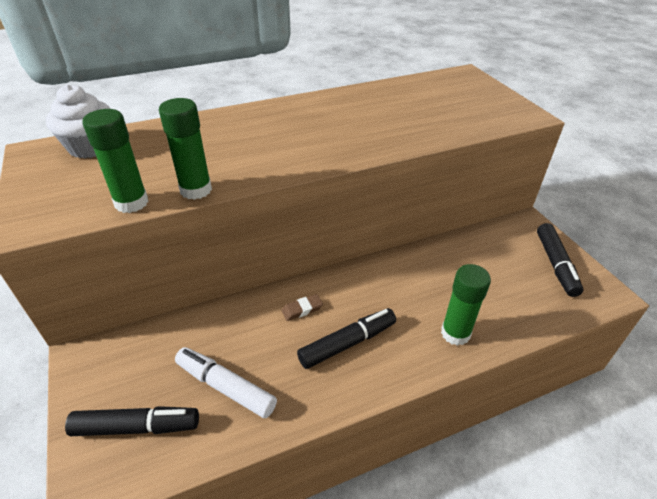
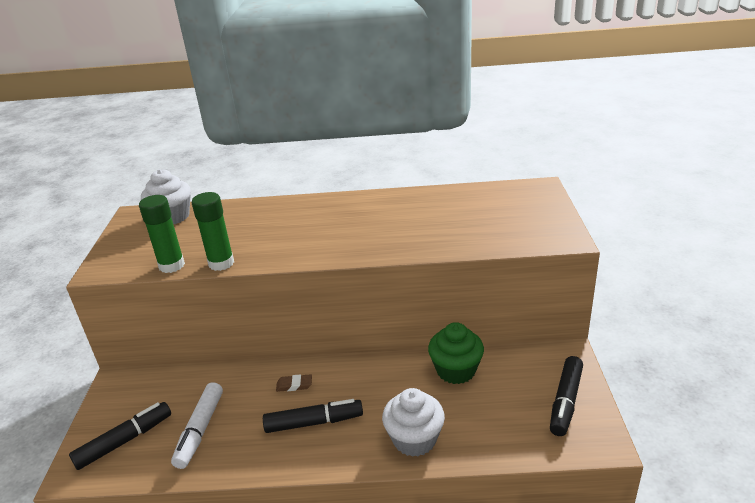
camera: 25 degrees right, 10 degrees down
(137, 427) = (124, 441): black marker -> black marker turned 60 degrees counterclockwise
(225, 387) = (200, 430): white marker -> white marker turned 135 degrees counterclockwise
(447, 258) = (456, 370): none -> green cupcake
(455, 333) = (414, 439): green glue stick -> white cupcake

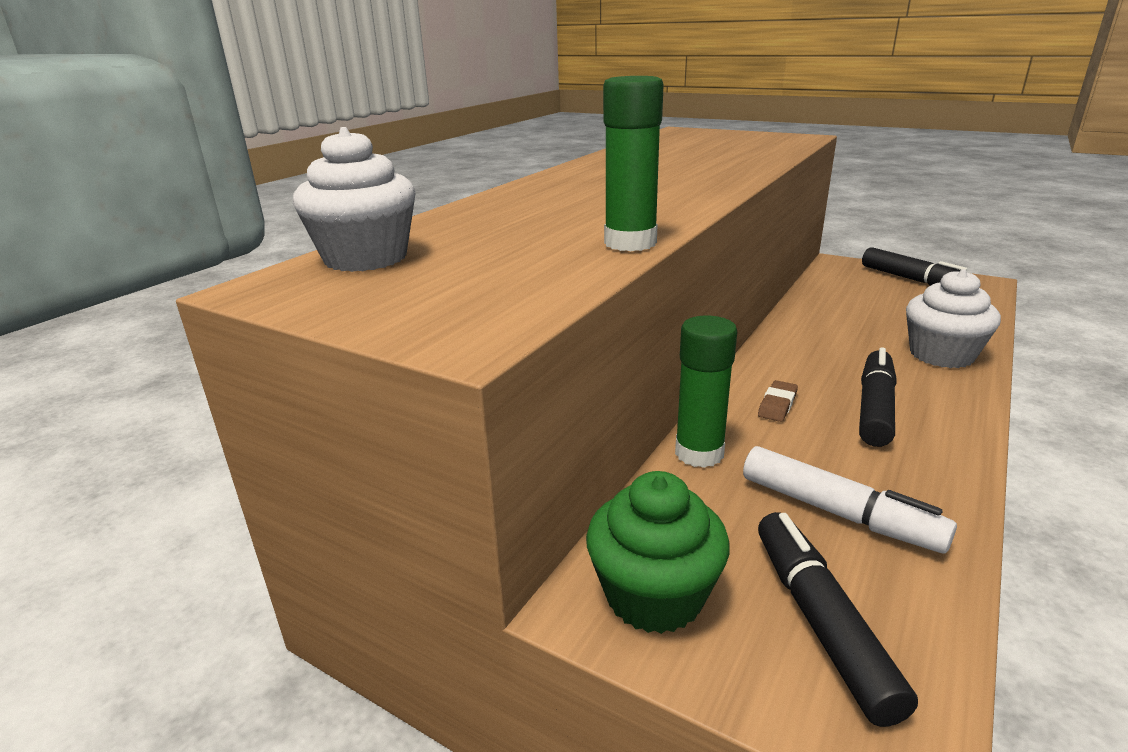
camera: 60 degrees left, 5 degrees down
(171, 265) = (575, 274): green glue stick -> green glue stick (699, 453)
(456, 370) = (826, 309): green cupcake -> green cupcake (654, 595)

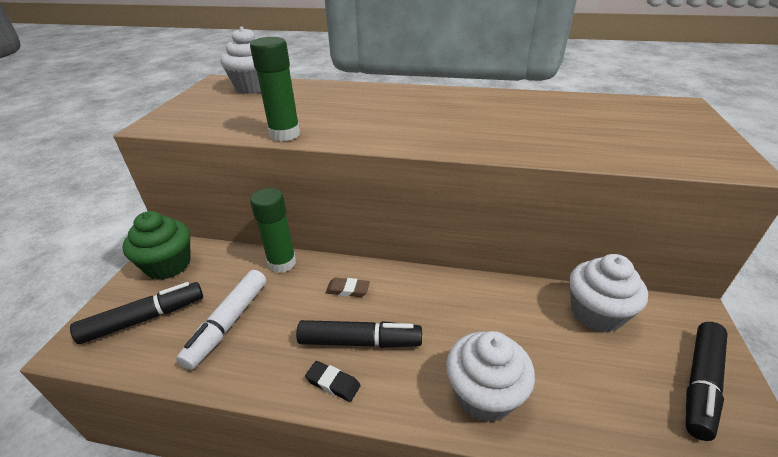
camera: 70 degrees right, 10 degrees up
(834, 292) = (596, 313): none -> white cupcake
(943, 432) = (333, 383): none -> black eraser

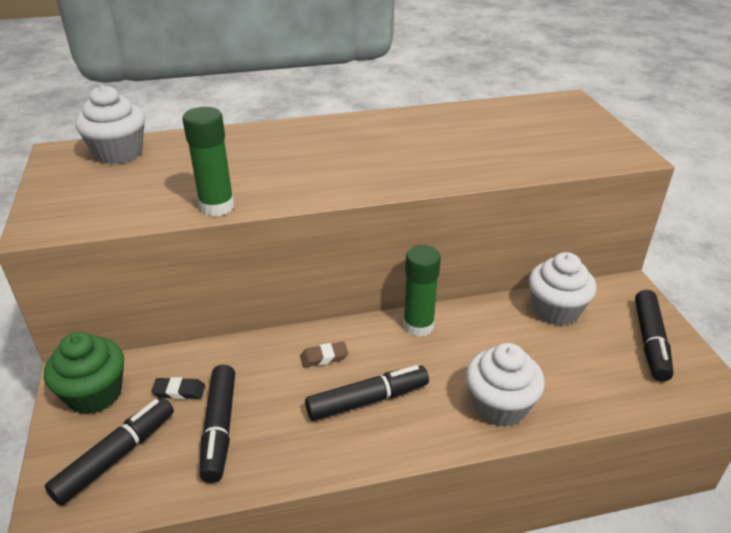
camera: 25 degrees left, 0 degrees up
(228, 323) = (219, 428): white marker -> black marker
(282, 263) = (233, 351): green glue stick -> green glue stick (418, 326)
(333, 383) = (366, 443): black eraser -> black eraser (179, 391)

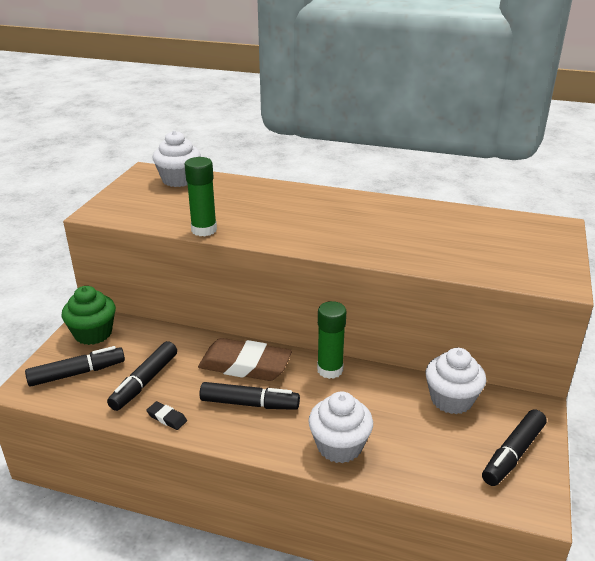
camera: 30 degrees right, 5 degrees down
(179, 391) = (139, 351): black eraser -> black eraser (167, 418)
(324, 357) = (245, 365): brown eraser -> brown eraser, size x2.44

